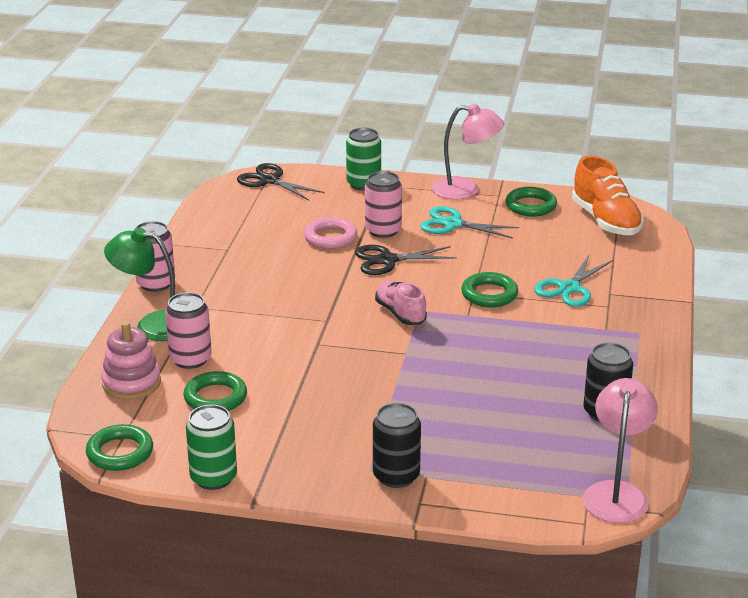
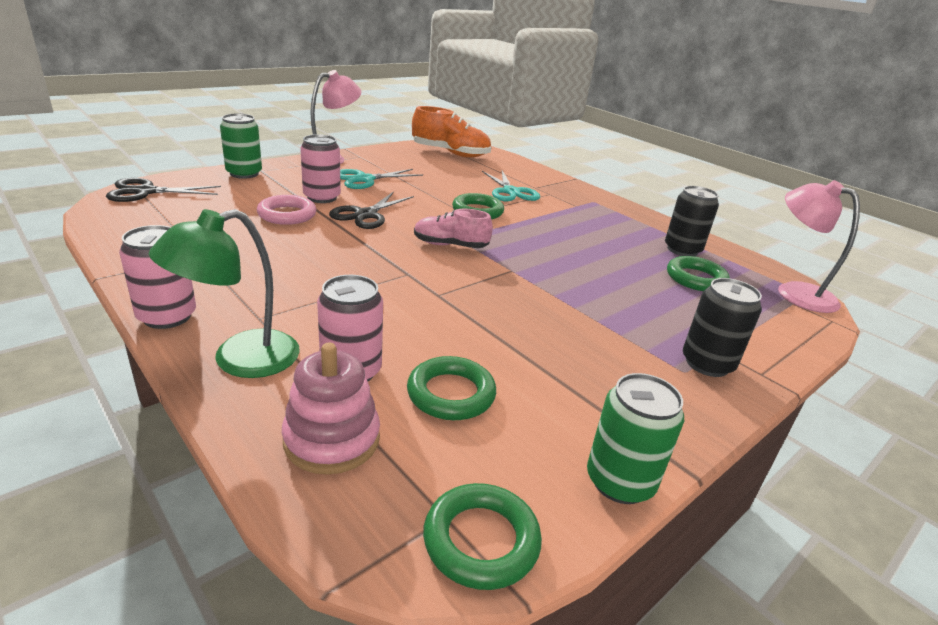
camera: 55 degrees left, 0 degrees up
(530, 206) = (392, 157): green ring -> green ring (696, 278)

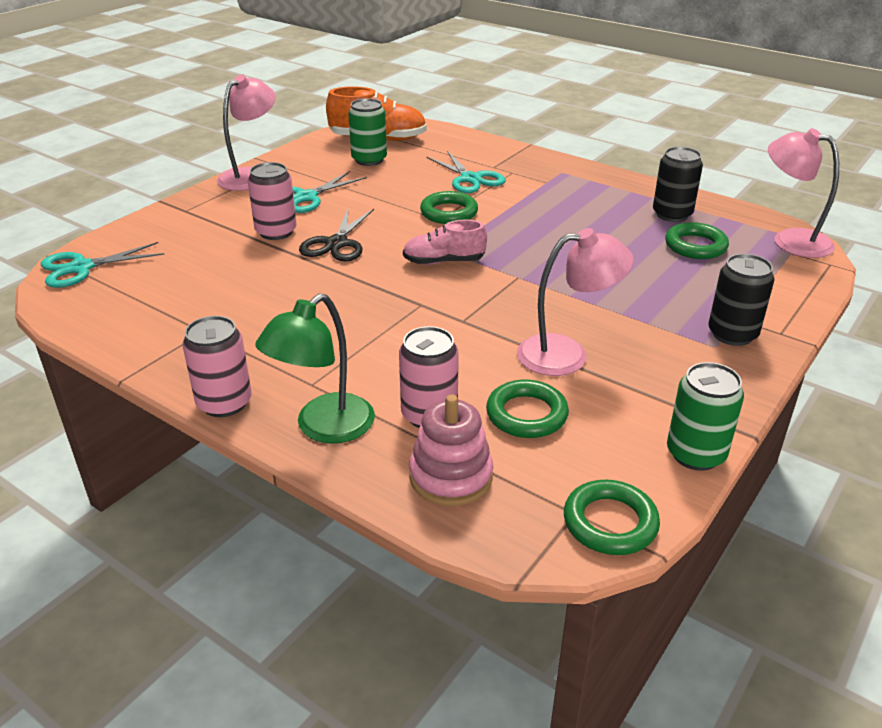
camera: 10 degrees left, 5 degrees up
(146, 192) = (81, 268): black scissors -> turquoise scissors
(244, 173) = (169, 219): green can -> green can (369, 160)
(287, 214) = (255, 262): pink ring -> none
(524, 345) = (567, 354): none -> pink lamp

